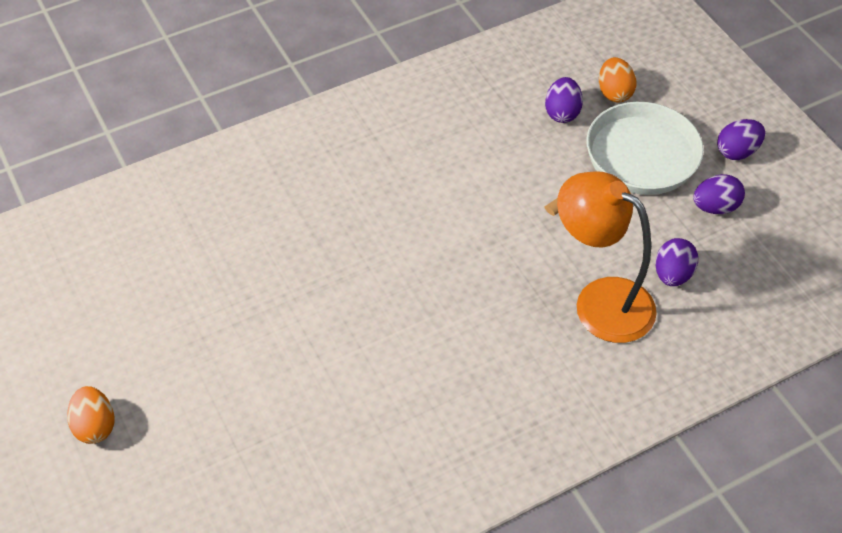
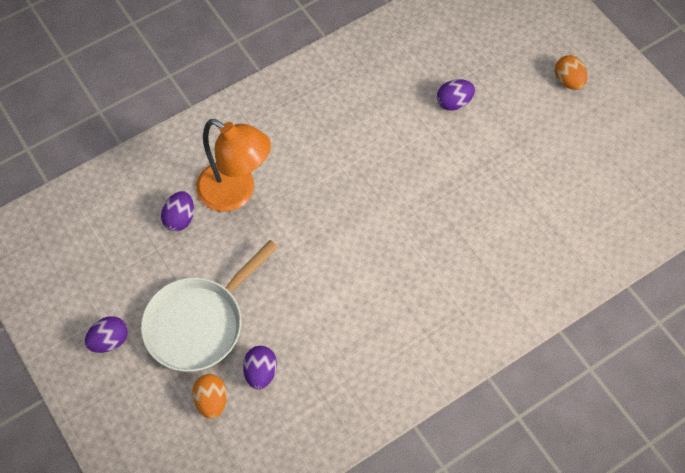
camera: 175 degrees right, 10 degrees up
(715, 207) = (138, 282): purple egg -> purple egg (454, 102)

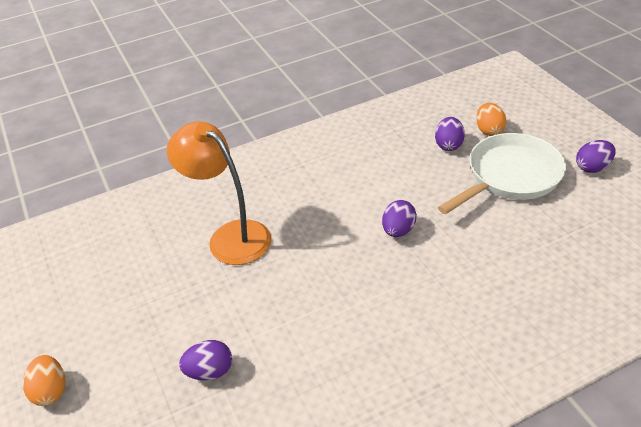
camera: 170 degrees left, 20 degrees down
(180, 218) = (550, 259): purple egg -> purple egg (398, 230)
(236, 193) = (489, 281): orange lamp -> orange lamp (230, 236)

